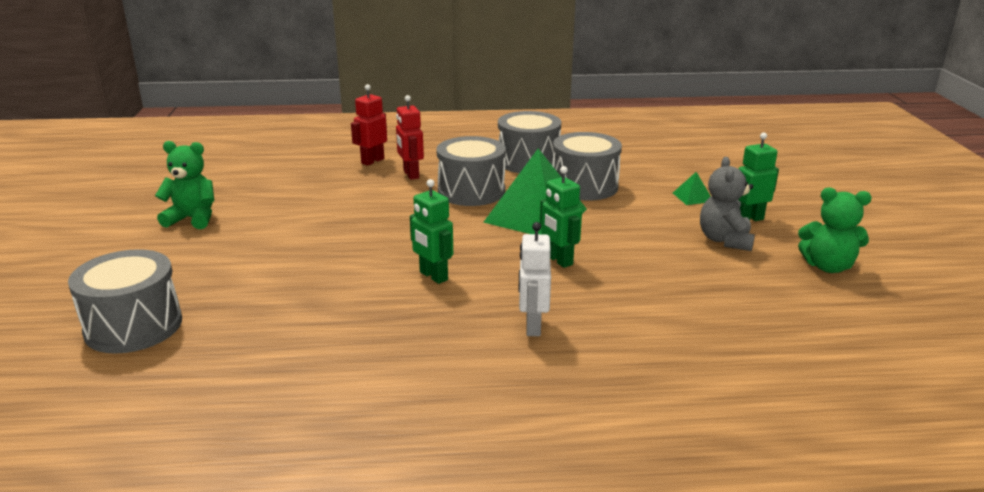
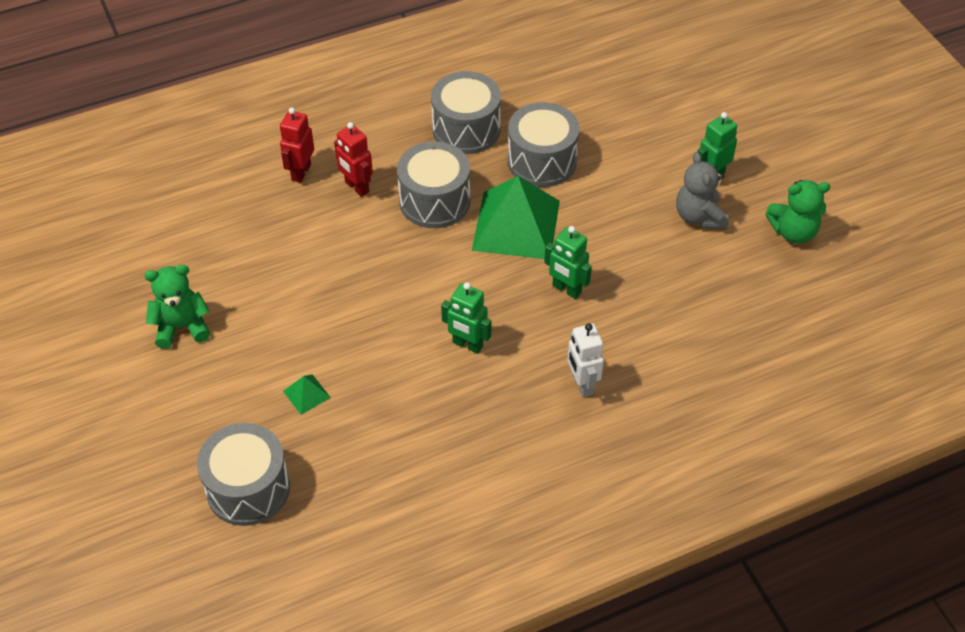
camera: 20 degrees left, 25 degrees up
(692, 197) = (651, 152): green pyramid -> green pyramid (306, 394)

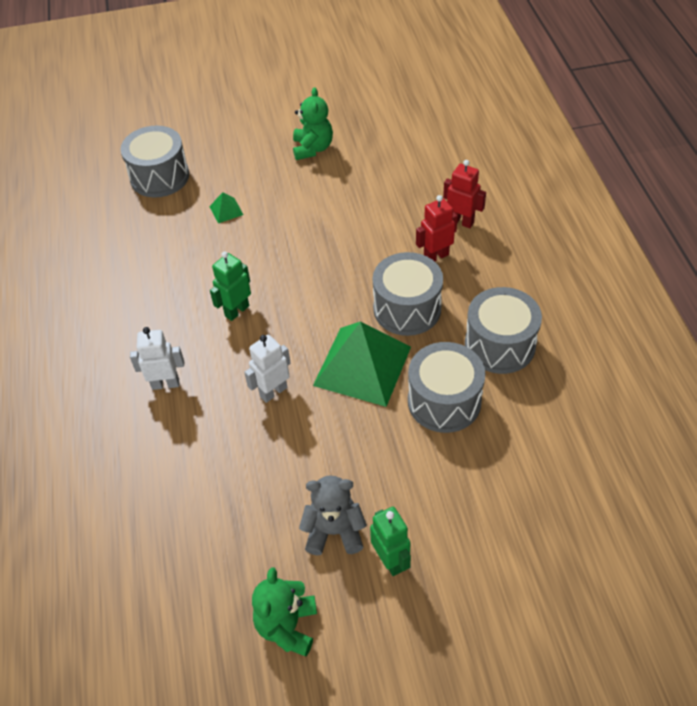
camera: 105 degrees right, 0 degrees up
(566, 289) = (273, 392): green robot -> white robot

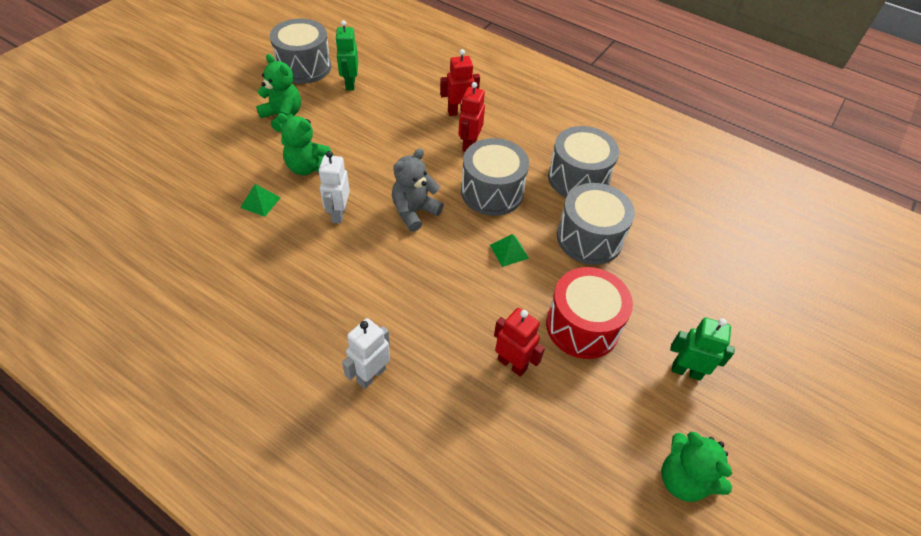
camera: 50 degrees left, 0 degrees up
(159, 177) = (159, 209): grey drum -> grey drum (304, 67)
(237, 311) = (364, 275): green robot -> green robot (350, 84)
(264, 449) = (512, 364): none -> red robot
(273, 392) = (467, 316): white robot -> white robot (338, 214)
(287, 201) = (307, 167): none -> green teddy bear
(334, 531) = (630, 383): grey teddy bear -> grey teddy bear (414, 212)
(350, 463) = (582, 326): none -> red drum
(362, 366) = (509, 251): green pyramid -> green pyramid, size x0.41

